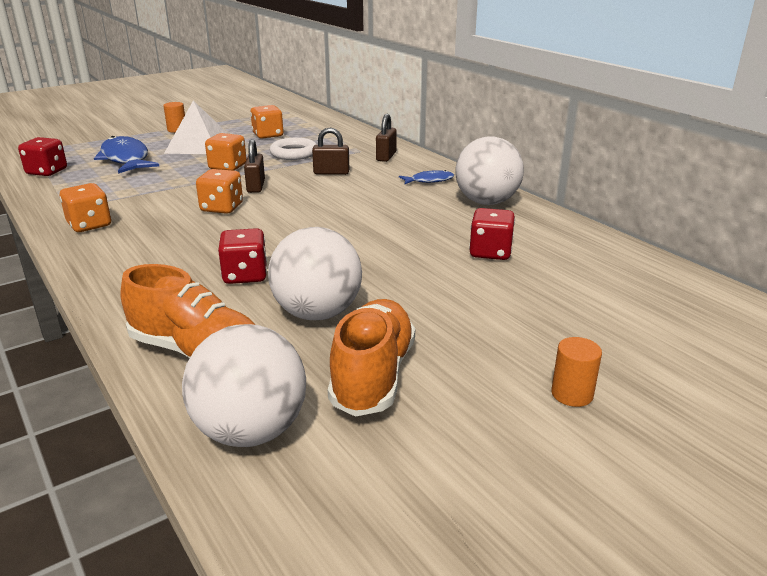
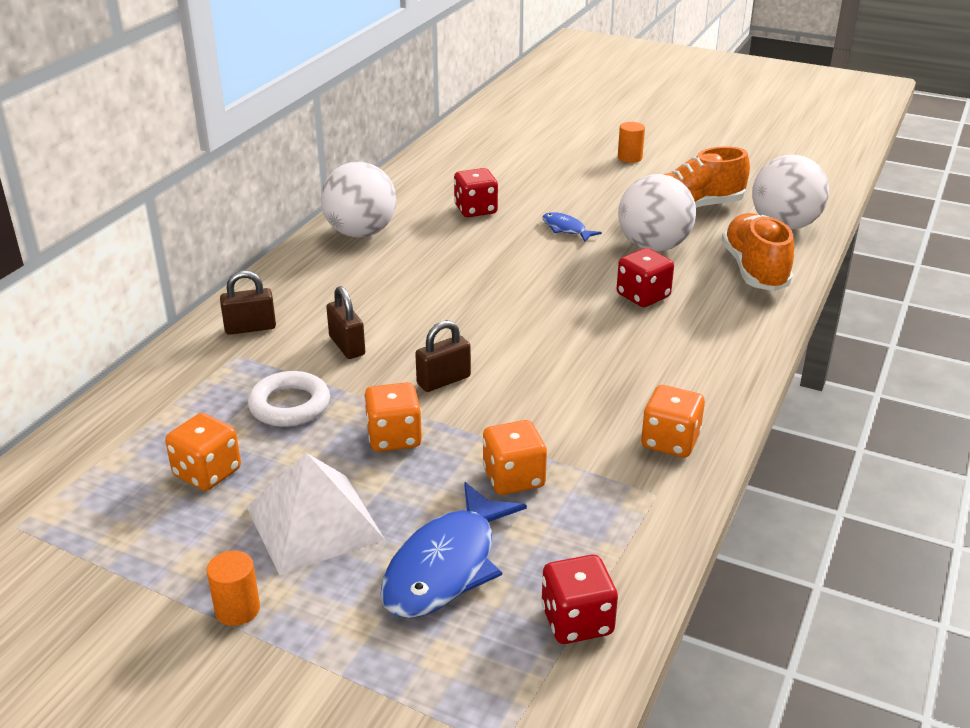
camera: 120 degrees left, 5 degrees up
(222, 208) = (529, 374): orange dice -> orange dice (513, 478)
(429, 180) = (321, 276): blue fish -> blue fish (566, 229)

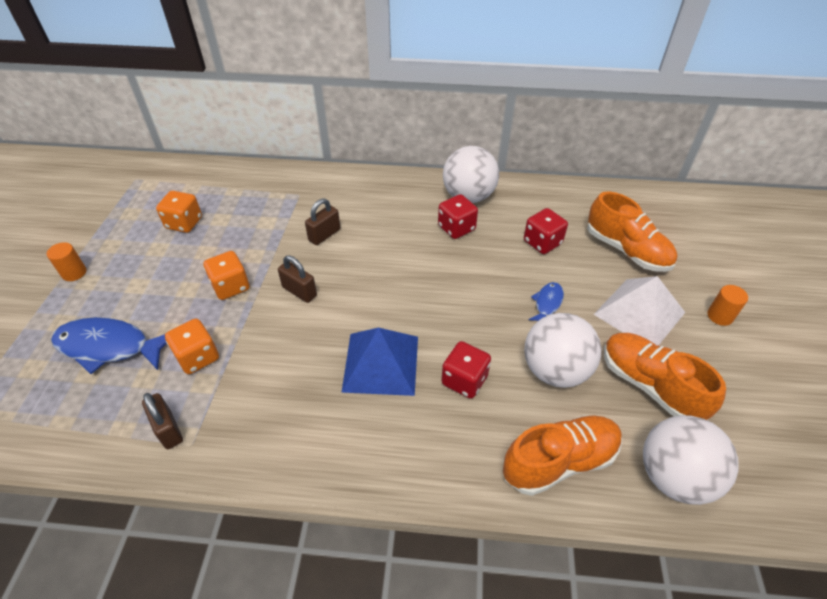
camera: 70 degrees right, 15 degrees up
(250, 328) = (329, 189): brown padlock -> brown padlock (168, 429)
(289, 405) = (253, 232): white ring -> none
(314, 522) = (145, 278): white pyramid -> white pyramid (639, 313)
(520, 172) = (626, 250): none -> orange shoe
(577, 621) = (58, 426): red dice -> red dice (456, 228)
(596, 341) = (381, 363): none -> blue pyramid
(670, 441) = (257, 441): orange dice -> none

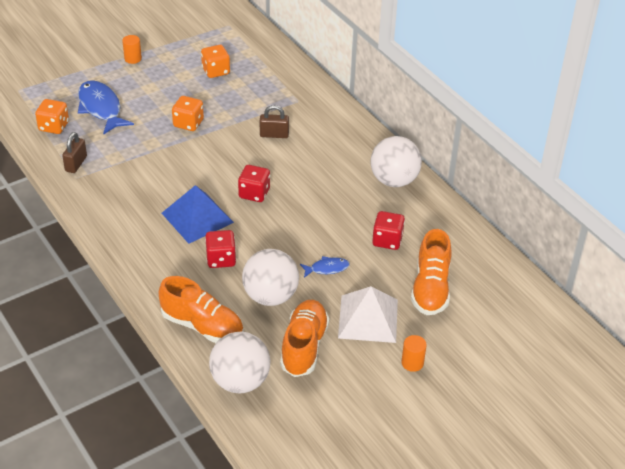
camera: 50 degrees right, 5 degrees down
(198, 357) = (128, 144): orange dice -> orange dice (54, 126)
(299, 291) = (215, 153): brown padlock -> none
(456, 228) = (352, 191): red dice -> red dice (254, 193)

